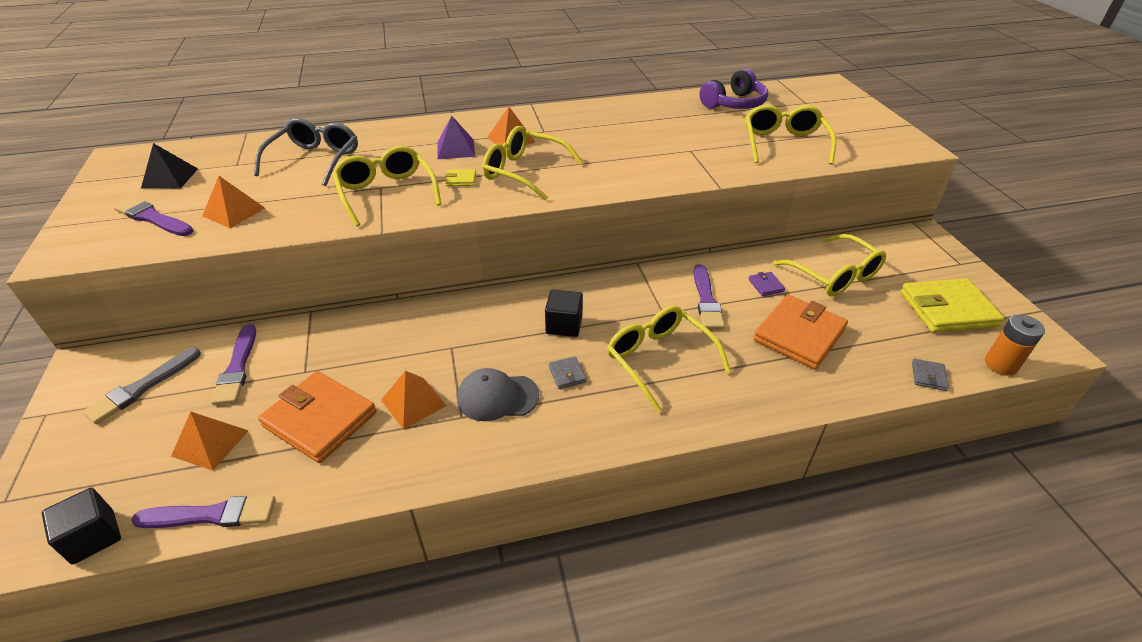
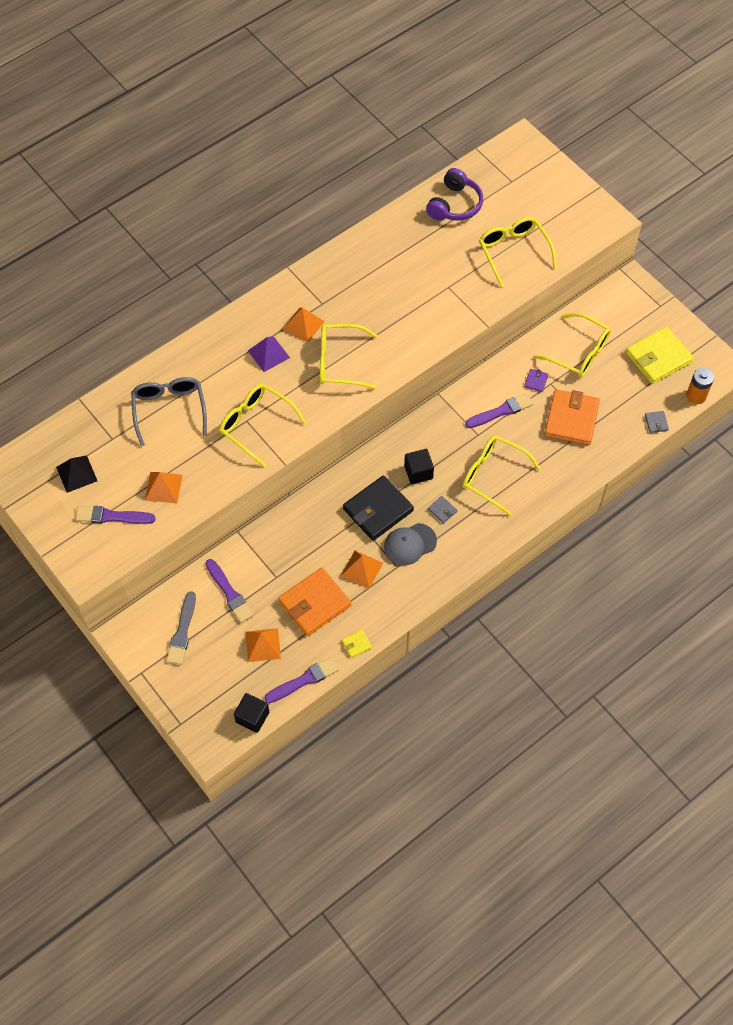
camera: 25 degrees left, 20 degrees up
(320, 419) = (314, 603): orange wallet -> orange wallet turned 45 degrees counterclockwise
(461, 180) = (299, 389): yellow wallet -> yellow wallet (356, 644)
(486, 346) = (378, 510): none -> black wallet
(706, 300) = (501, 411): purple brush -> purple brush turned 90 degrees counterclockwise
(766, 285) = (536, 381): purple wallet -> purple wallet turned 60 degrees clockwise

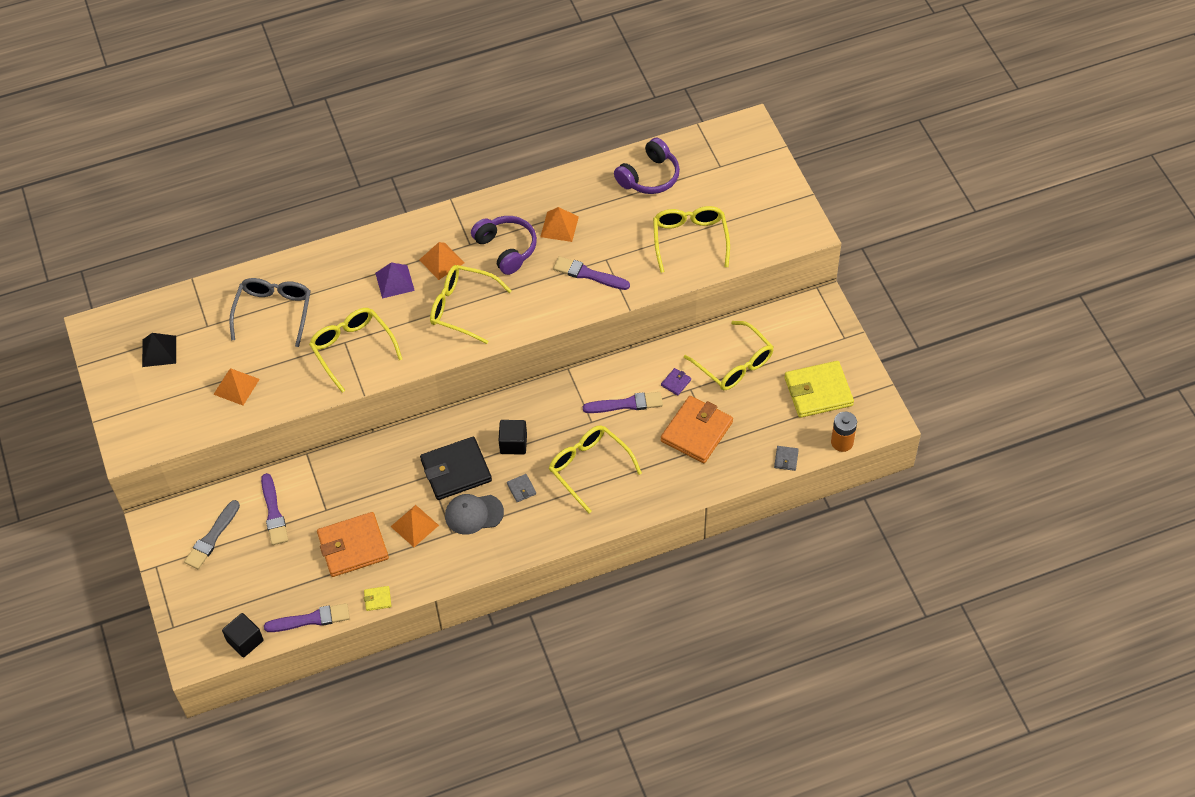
camera: 20 degrees right, 5 degrees down
(112, 516) = (175, 401): purple brush -> purple brush (588, 274)
(263, 645) = (285, 573): orange pyramid -> orange pyramid (559, 226)
(356, 299) = (506, 249): none -> purple headphones

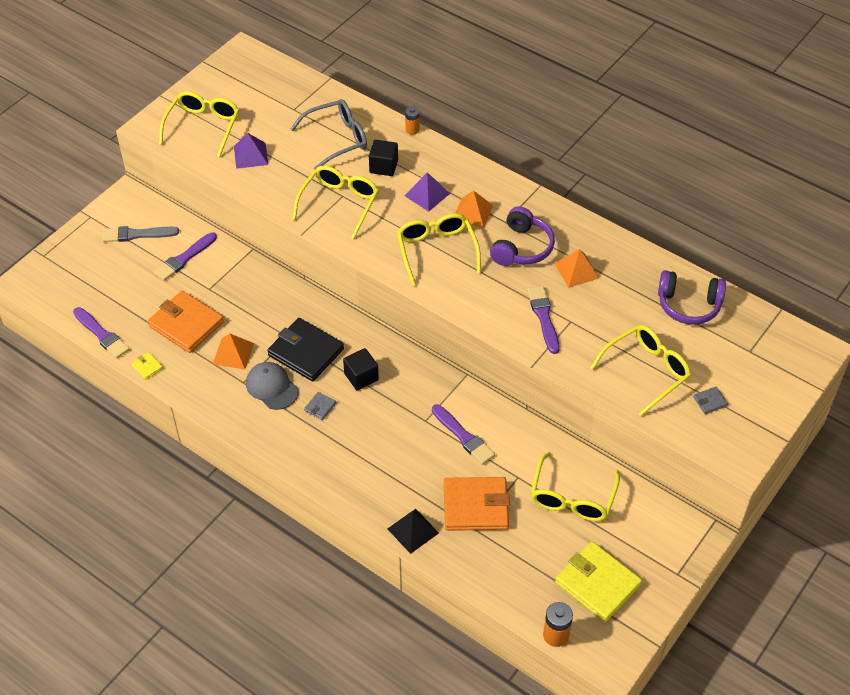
camera: 55 degrees right, 5 degrees down
(159, 351) = (250, 96): black pyramid -> black pyramid (413, 531)
(236, 386) = (251, 155): orange pyramid -> purple pyramid
(245, 641) = (57, 304): black cube -> black cube (383, 166)
(310, 252) = (412, 130): none -> orange battery
(589, 468) = (376, 445): yellow glasses -> yellow glasses (203, 127)
(676, 382) = (516, 462): purple wallet -> none
(786, 459) = (500, 596): grey wallet -> grey wallet (710, 401)

